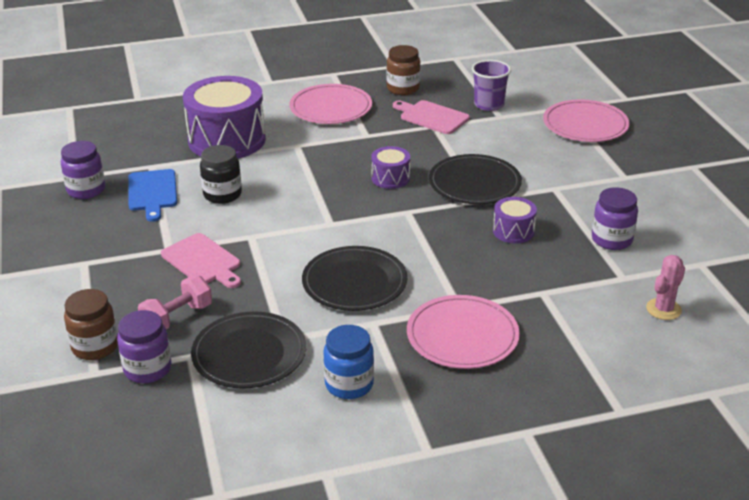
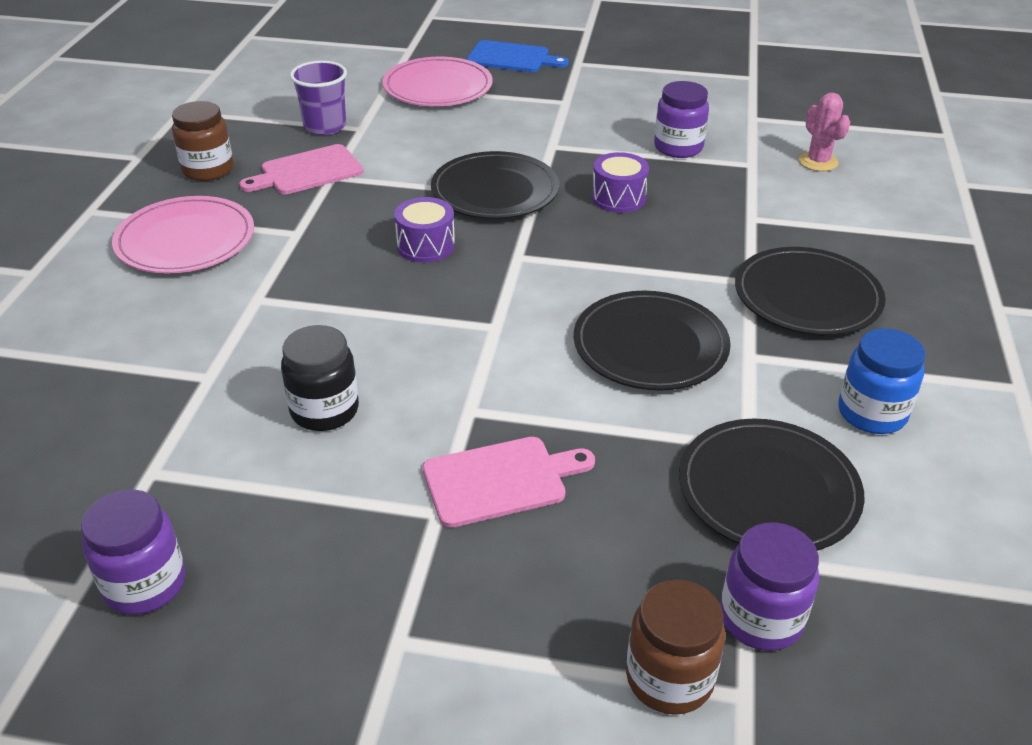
camera: 65 degrees left, 5 degrees up
(152, 192) = (241, 492): blue cutting board -> blue cutting board (512, 58)
(177, 318) = (639, 549): pink dumbbell -> none
(227, 140) = (162, 363): purple drum -> none
(462, 335) = (807, 296): pink plate -> black plate

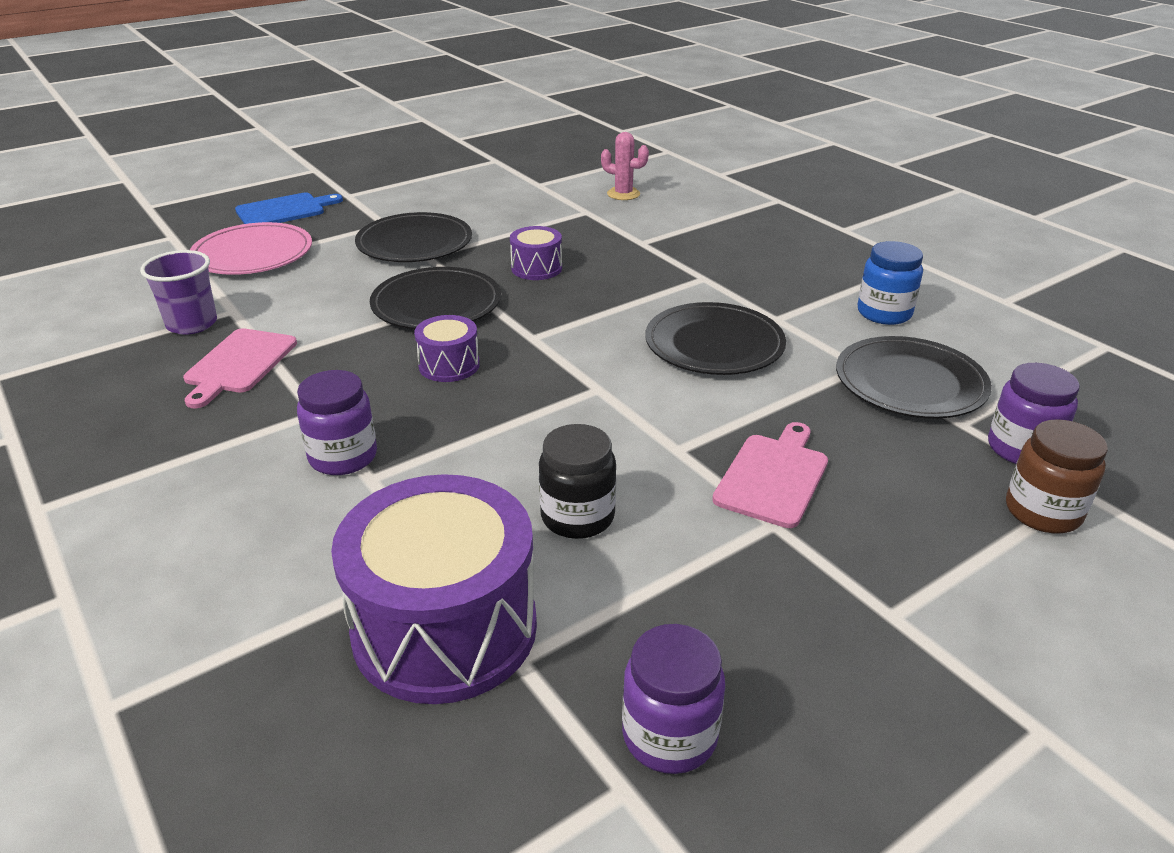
camera: 45 degrees left, 5 degrees down
(147, 423) = (445, 628): none -> purple drum
(185, 240) = (207, 474): pink plate -> none
(208, 170) = (124, 410): brown jar -> none
(678, 147) = (521, 221): purple jar -> purple jar (343, 457)
(807, 296) = (748, 270): black plate -> black plate (414, 243)

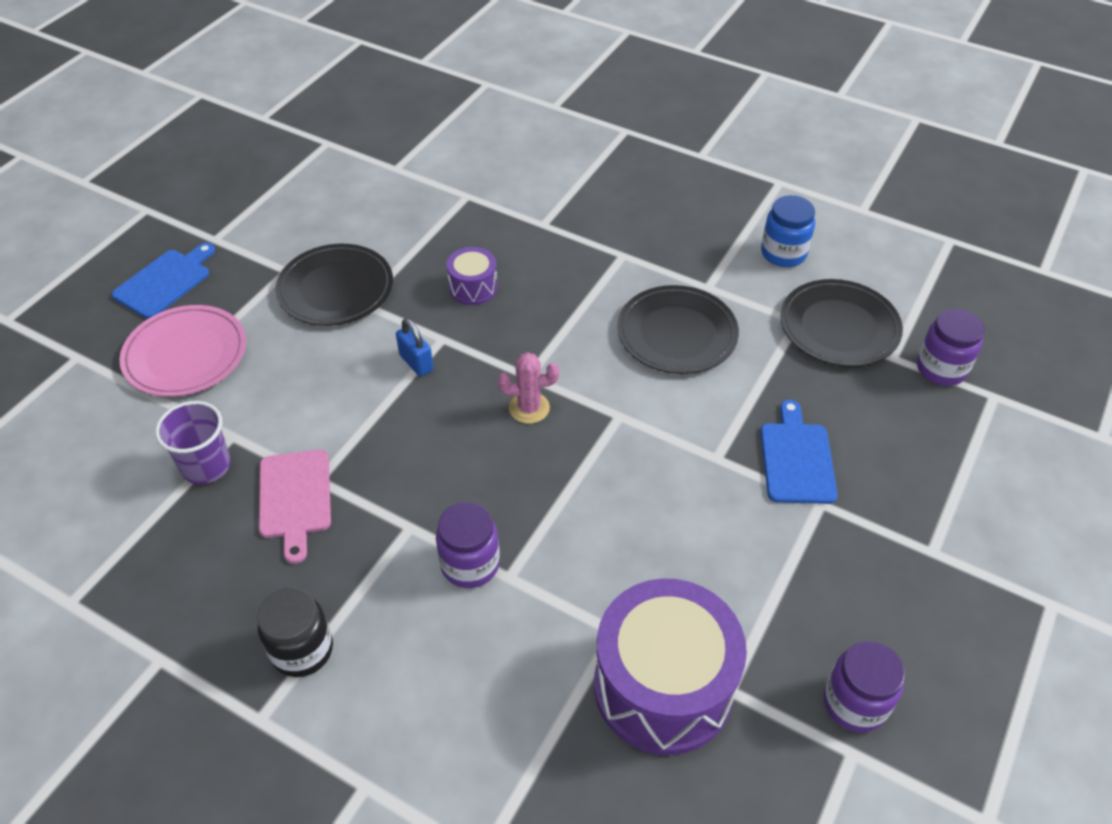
camera: 25 degrees left, 15 degrees up
(436, 304) = (416, 363): black plate -> blue padlock
(449, 365) = (481, 433): purple drum -> none
(577, 517) = (687, 551): black jar -> black jar (302, 650)
(623, 194) = (484, 160): pink cactus -> pink cactus (529, 408)
(773, 476) = (796, 458): pink cutting board -> blue cutting board
(1042, 512) = (978, 424): brown jar -> none

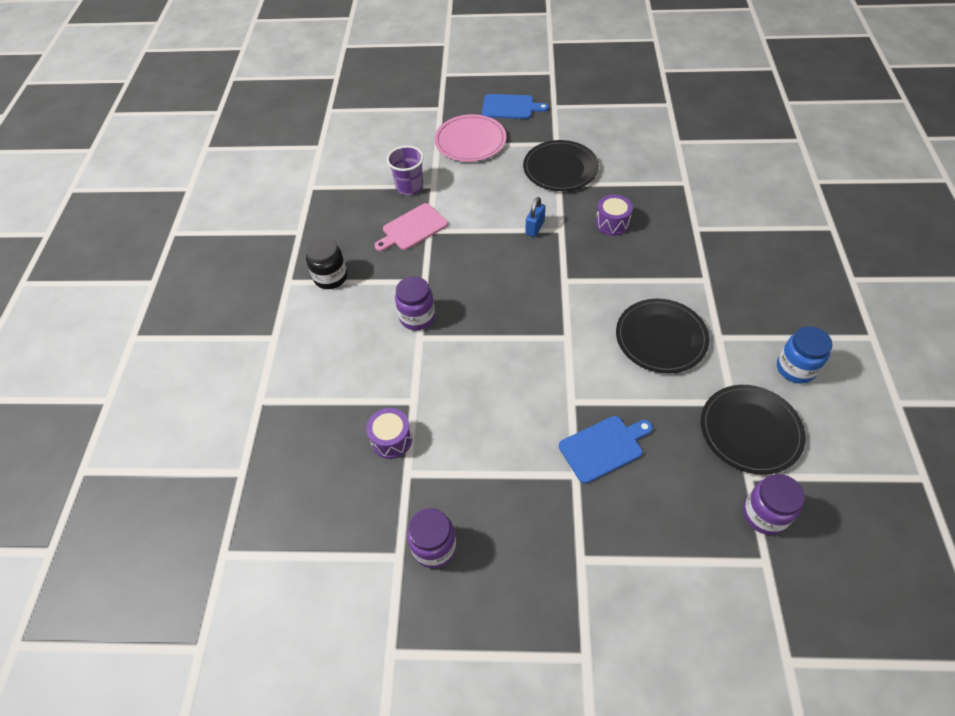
camera: 65 degrees right, 5 degrees up
(529, 408) = (540, 292): pink cactus -> none
(663, 686) = (391, 439): purple drum -> purple drum, size x0.47

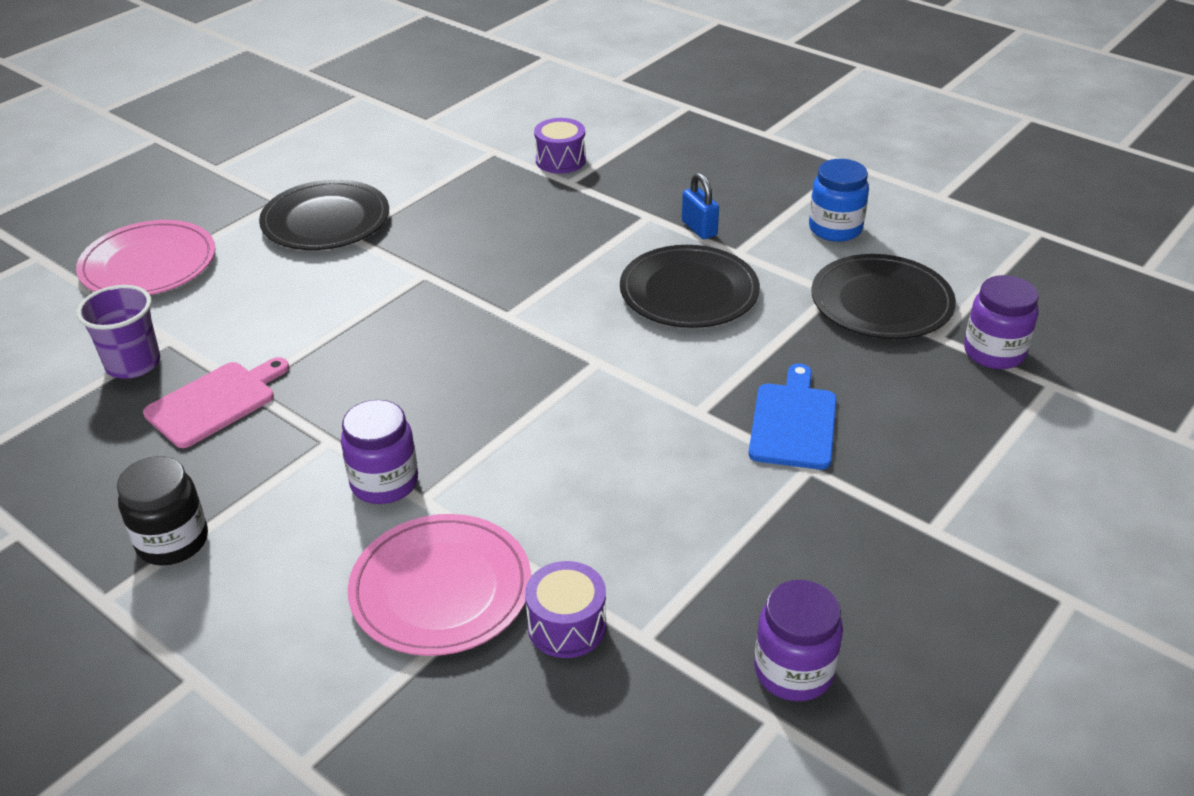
camera: 55 degrees left, 15 degrees down
(376, 380) = (441, 588): none -> pink plate
(412, 228) = (215, 402): pink cutting board -> pink cutting board turned 135 degrees counterclockwise
(510, 107) = (151, 200): blue cutting board -> none
(535, 228) = (389, 293): blue padlock -> blue padlock (699, 228)
(612, 223) = (474, 232): purple drum -> purple drum (560, 160)

